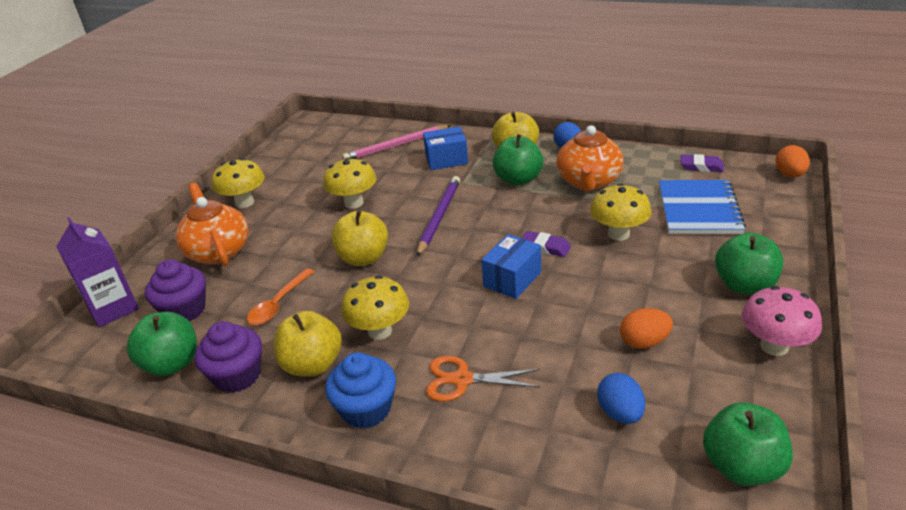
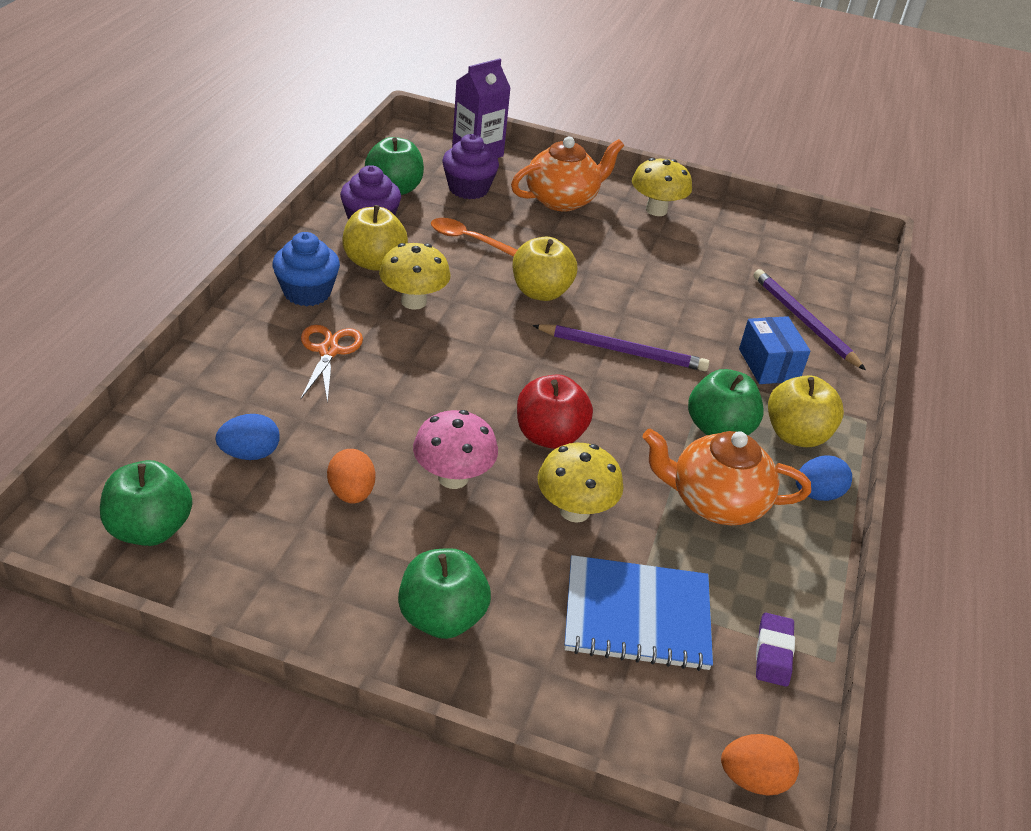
camera: 80 degrees right, 5 degrees up
(354, 203) = (655, 285): yellow mushroom -> none
(396, 146) = (803, 321): pink pencil -> purple pencil
(512, 279) = (486, 400): blue box -> none
(545, 247) = (549, 436): purple eraser -> red apple
(774, 346) = (316, 611): pink mushroom -> pink mushroom (453, 478)

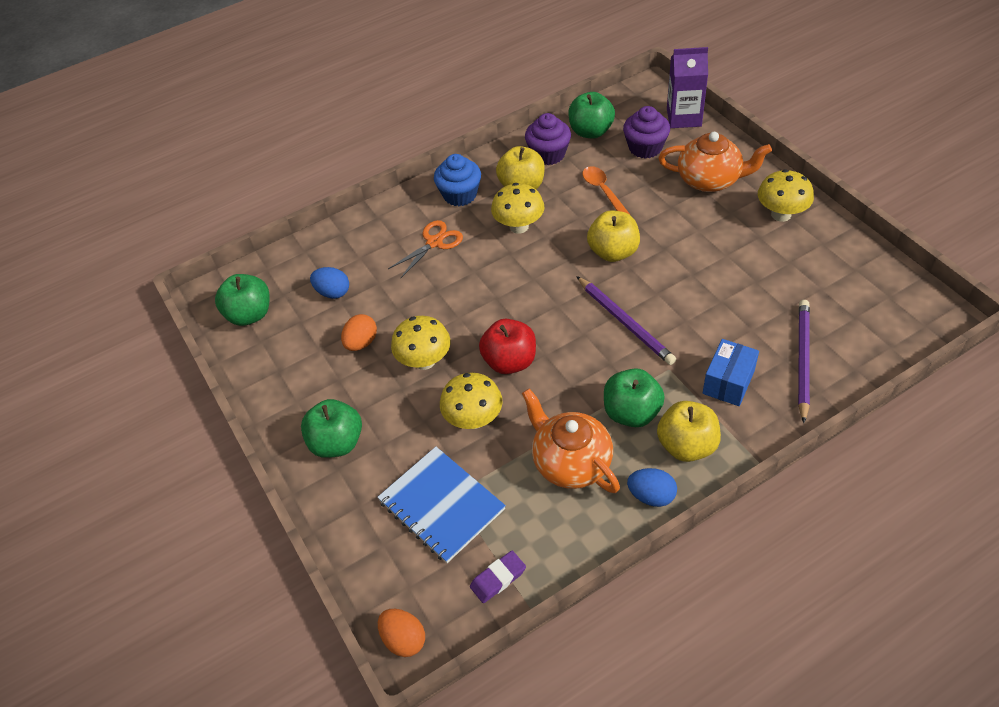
camera: 50 degrees right, 10 degrees up
(453, 478) = (424, 361): pink mushroom -> yellow mushroom

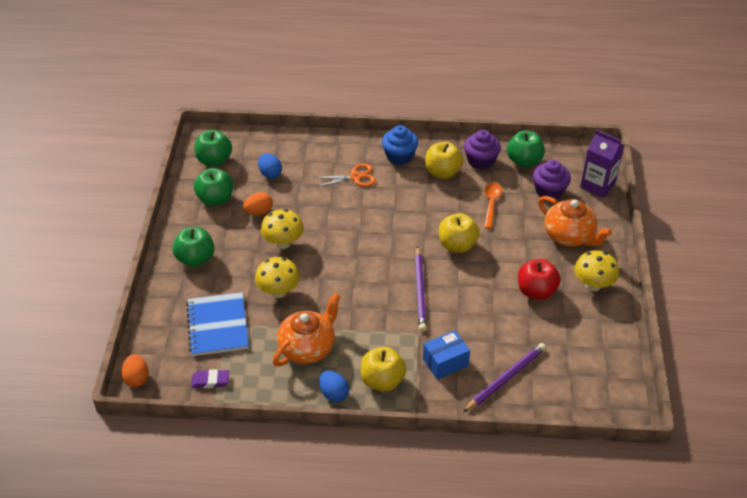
camera: 30 degrees right, 5 degrees down
(510, 361) = (330, 272): red apple -> red apple (536, 291)
(519, 226) = (415, 196): yellow mushroom -> none
(570, 462) = (308, 347): orange teapot -> orange teapot turned 45 degrees clockwise
(631, 412) = (370, 343): green apple -> green apple (215, 199)

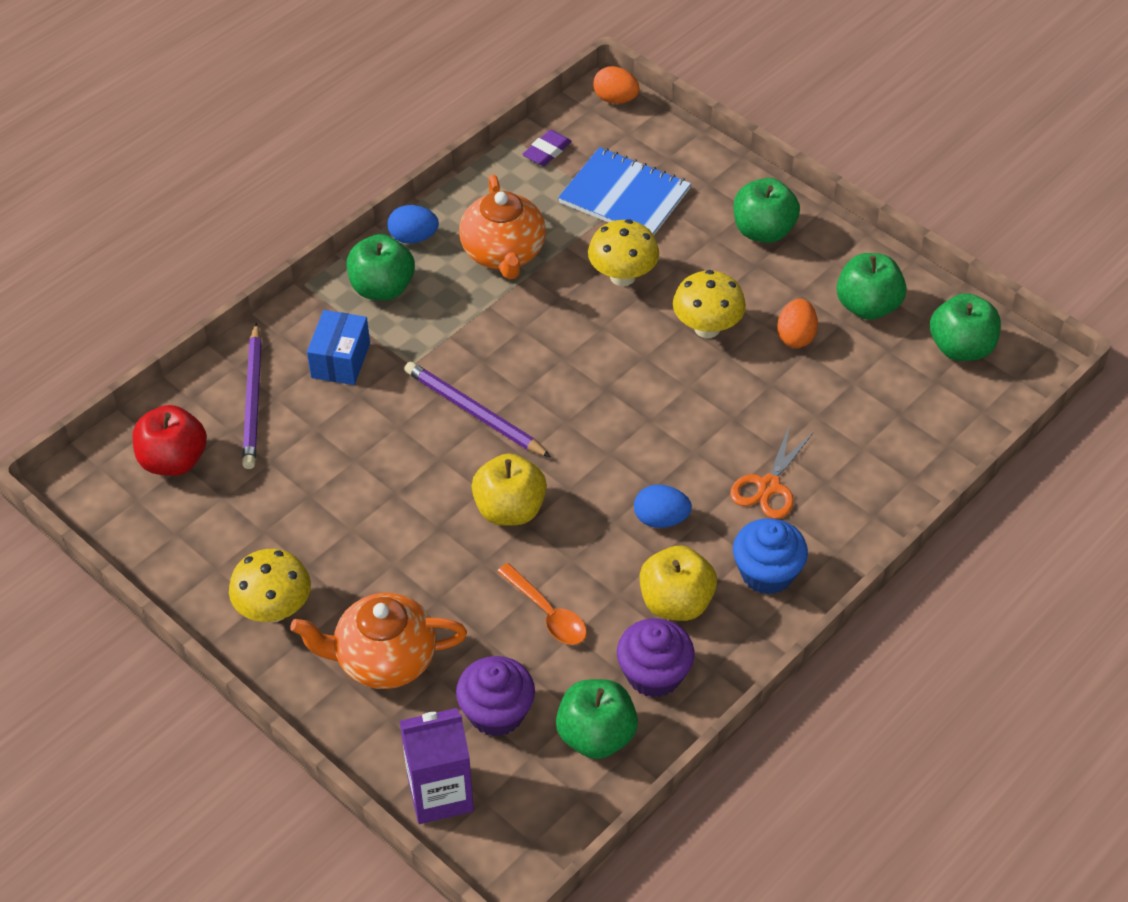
camera: 130 degrees right, 5 degrees up
(270, 174) = (870, 393): blue egg -> blue egg (661, 519)
(382, 381) = (382, 288): yellow apple -> green apple
(536, 291) = (337, 535): red apple -> red apple (174, 460)

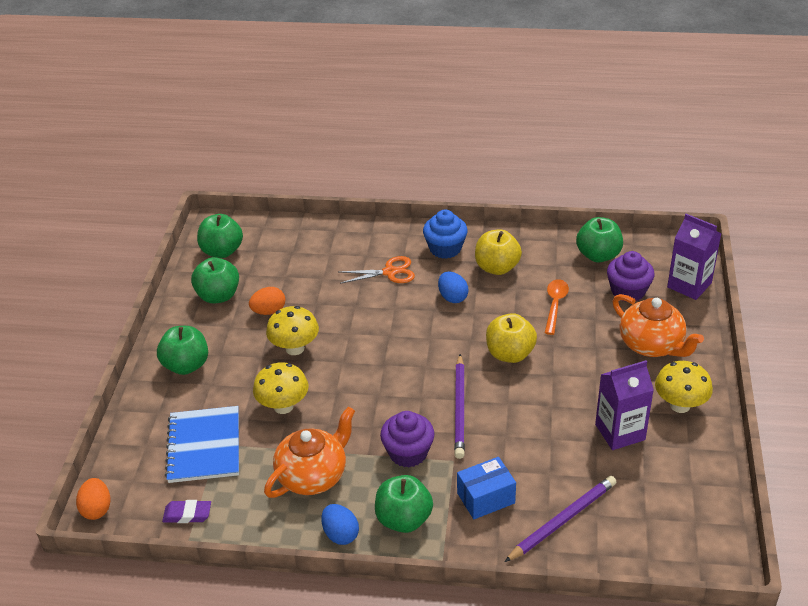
camera: 125 degrees left, 10 degrees down
(174, 460) = (649, 525): red apple -> none
(299, 525) = (620, 432): none -> purple carton
(654, 674) = (544, 255): purple cupcake -> purple cupcake (408, 453)

